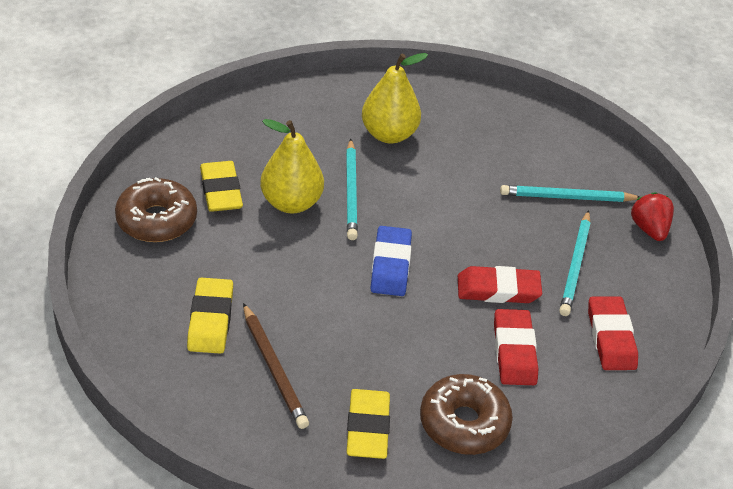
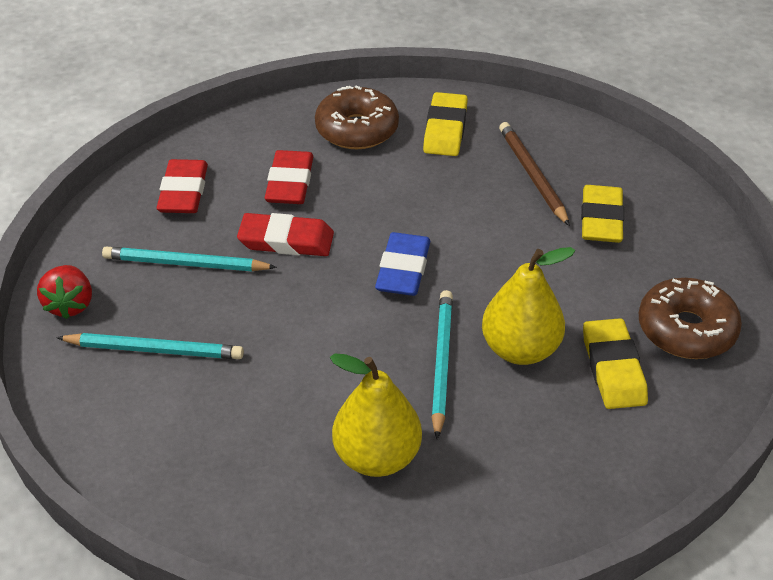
camera: 170 degrees left, 0 degrees up
(575, 265) = (186, 264): turquoise pencil -> turquoise pencil turned 105 degrees counterclockwise

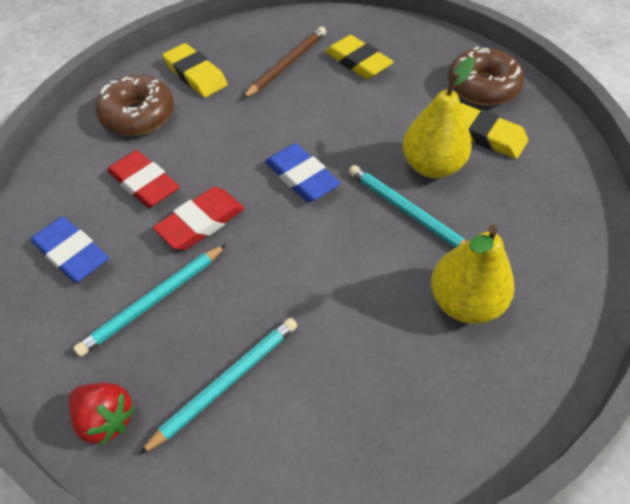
camera: 50 degrees left, 10 degrees up
(183, 192) = (71, 253): red eraser -> blue eraser
(532, 175) = (287, 65): brown pencil -> brown pencil turned 105 degrees clockwise

